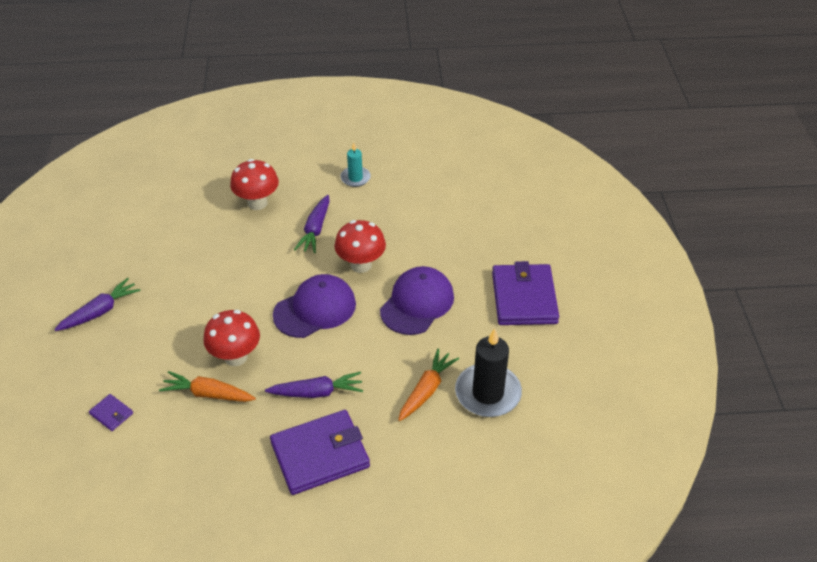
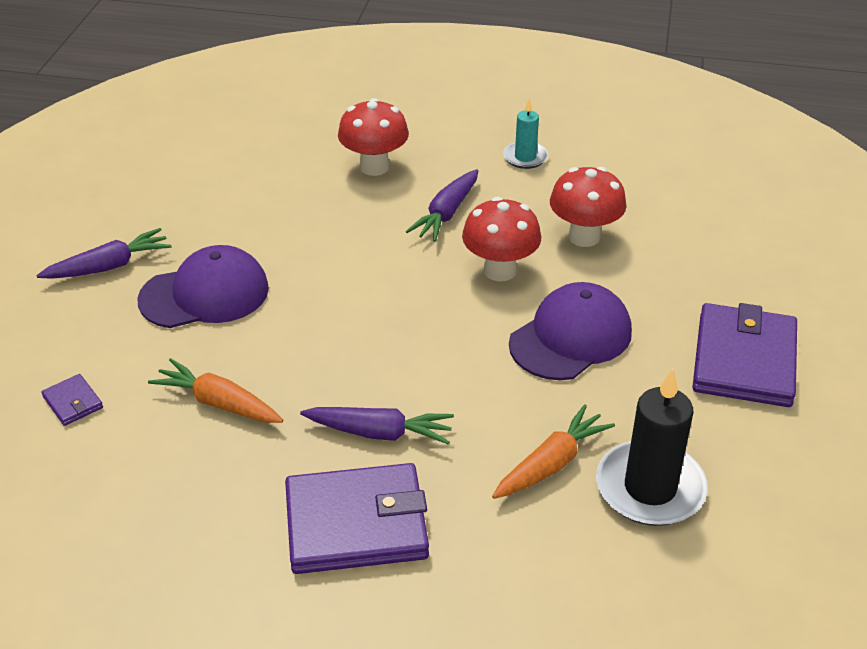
camera: 15 degrees right, 5 degrees down
(235, 357) = (276, 360): red mushroom -> red mushroom (584, 237)
(315, 309) = (413, 317): purple cap -> purple cap (205, 294)

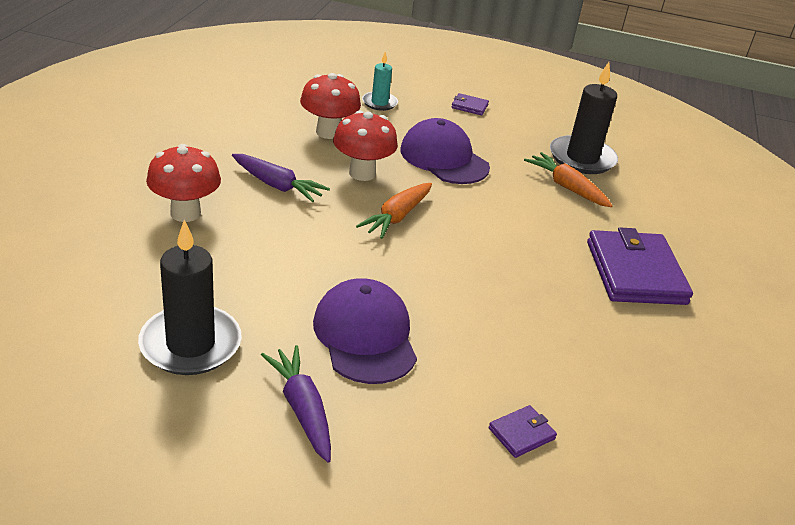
camera: 90 degrees left, 5 degrees down
(185, 200) = (190, 344): none -> black candle
(219, 403) = (518, 333): orange carrot -> orange carrot (397, 217)
(379, 433) = (545, 252): purple carrot -> none
(525, 157) = (208, 137): turquoise candle -> turquoise candle (379, 103)
(744, 360) = (469, 106): purple wallet -> purple wallet, size x0.43

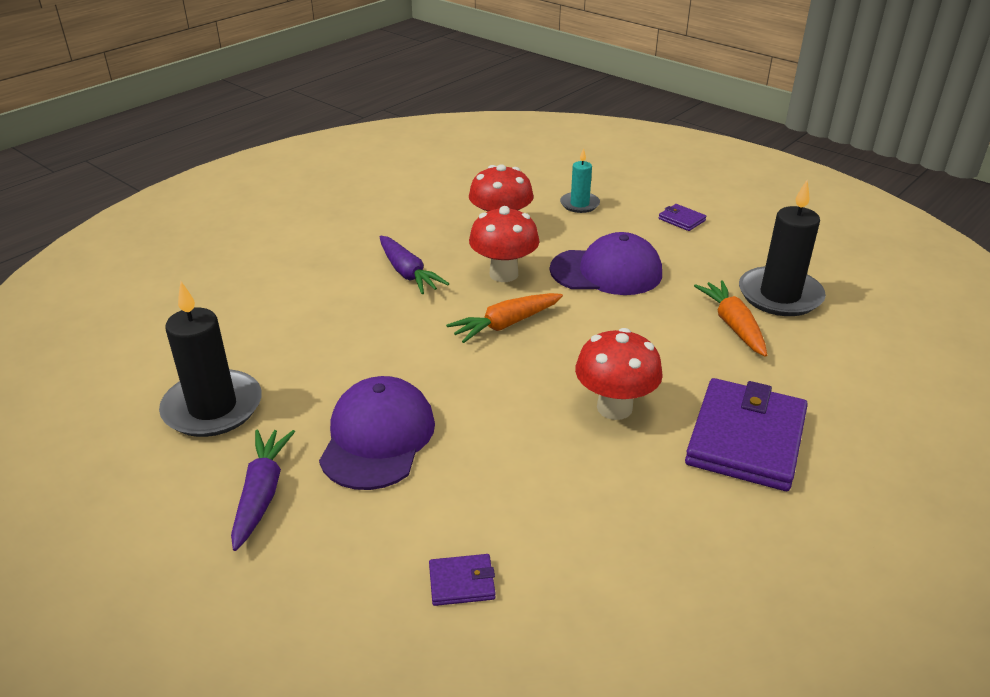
camera: 30 degrees right, 0 degrees up
(185, 213) = (302, 286): red mushroom -> red mushroom (614, 408)
(444, 158) = (606, 271): purple cap -> purple cap turned 105 degrees clockwise

